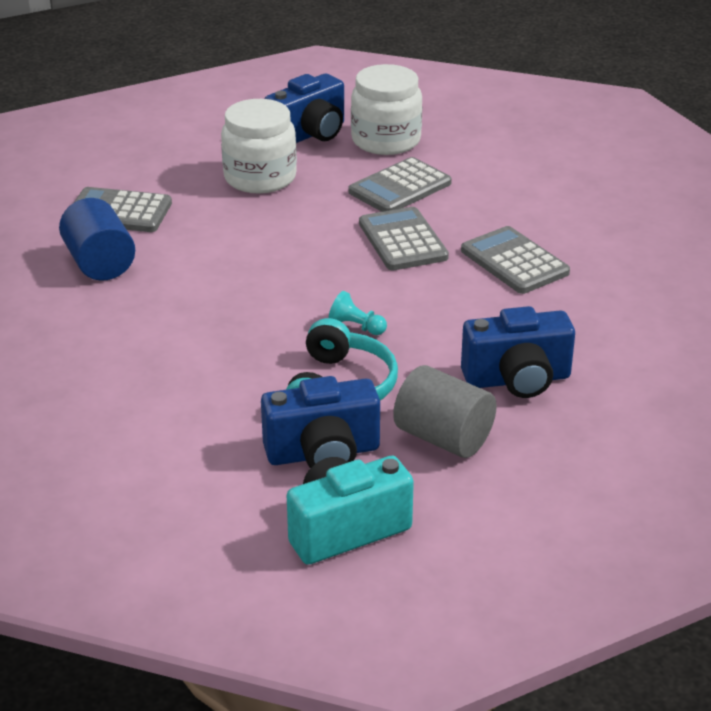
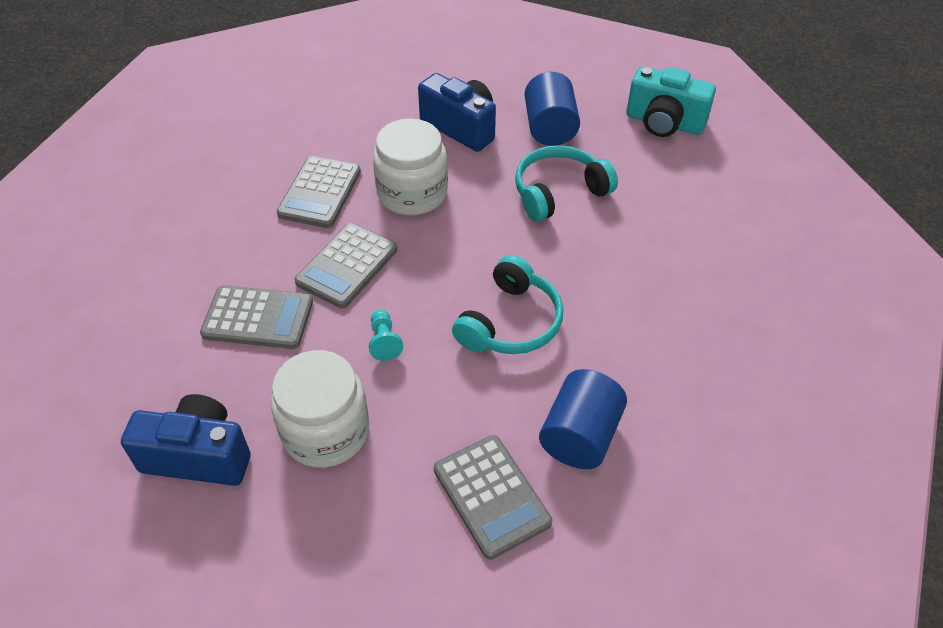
camera: 130 degrees left, 15 degrees up
(235, 285) = (510, 322): none -> turquoise headphones
(323, 453) = (623, 164): blue camera -> none
(356, 327) = (487, 224): turquoise pawn -> turquoise pawn (384, 341)
(386, 140) = (166, 384): white jar -> white jar (412, 193)
(443, 438) = (550, 128): grey cylinder -> blue cylinder

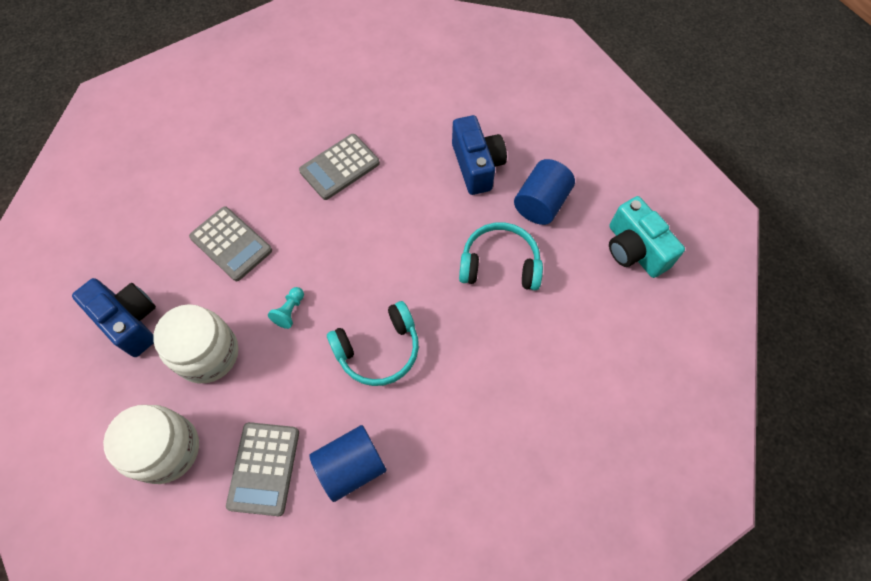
camera: 35 degrees right, 15 degrees up
(347, 266) = (312, 237): grey calculator -> none
(412, 193) = (398, 204): white jar -> white jar (166, 449)

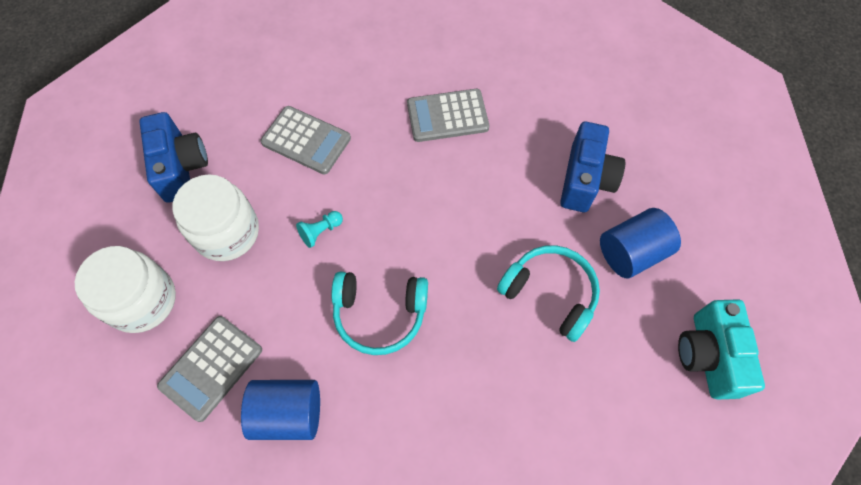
camera: 30 degrees right, 0 degrees up
(231, 244) = (306, 141): grey calculator -> grey calculator turned 45 degrees counterclockwise

